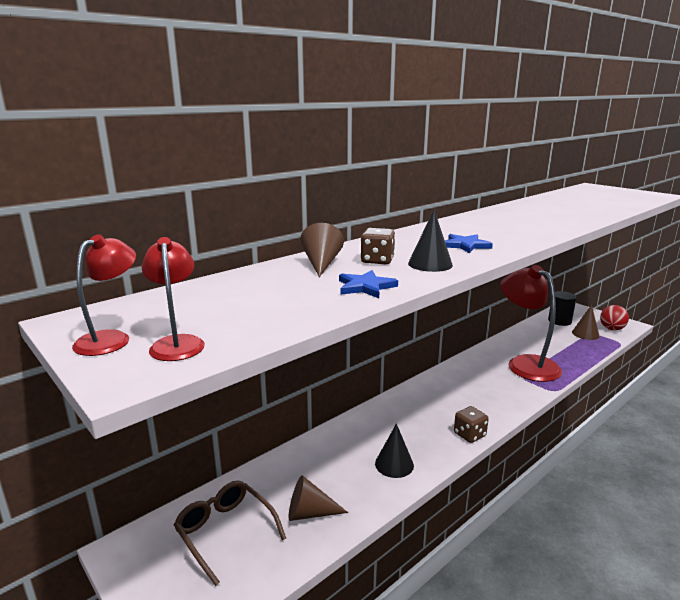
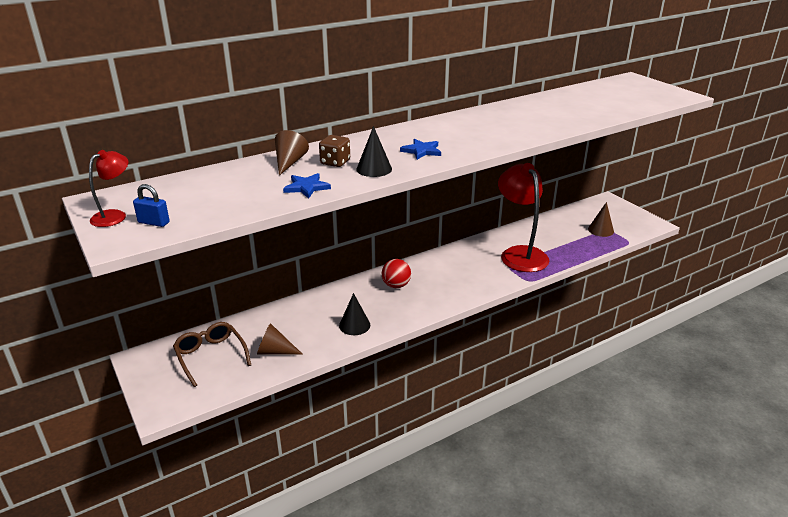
camera: 10 degrees right, 10 degrees up
(177, 343) = (154, 222): red lamp -> blue padlock
(469, 435) = (429, 309): brown dice -> none
(559, 321) = (584, 214): black cylinder -> none
(611, 329) = (632, 227): red ball -> red ball (396, 285)

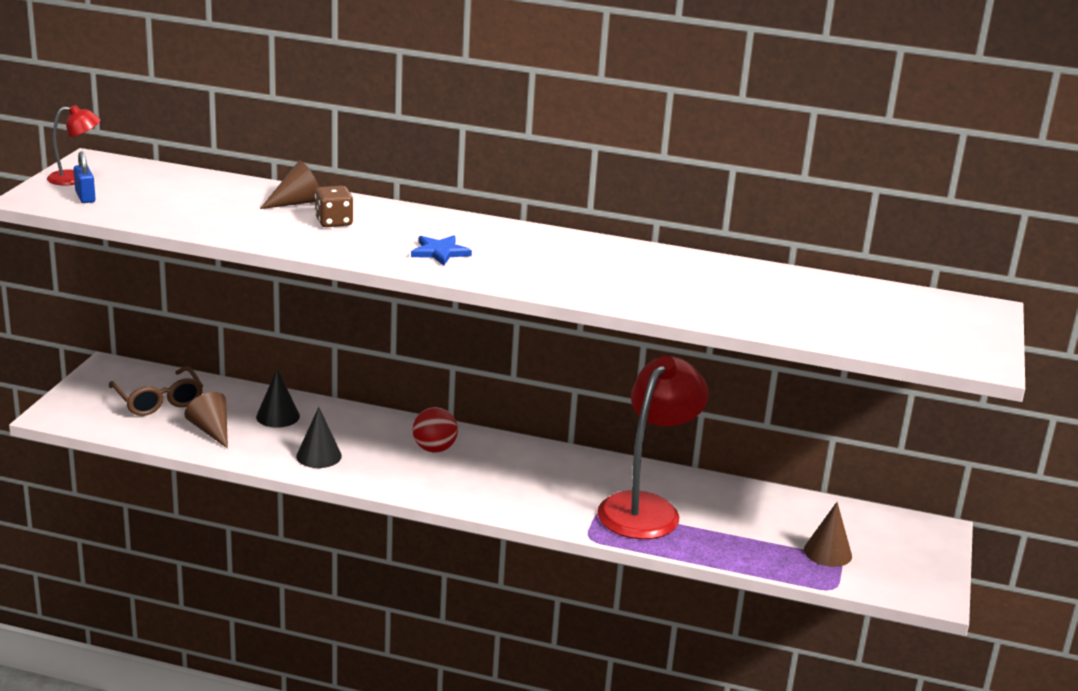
camera: 45 degrees right, 5 degrees down
(211, 356) = (158, 400): brown glasses -> brown glasses turned 135 degrees clockwise
(306, 187) = (252, 229): blue star -> none
(374, 169) = (348, 244): black cone -> black cone (278, 416)

